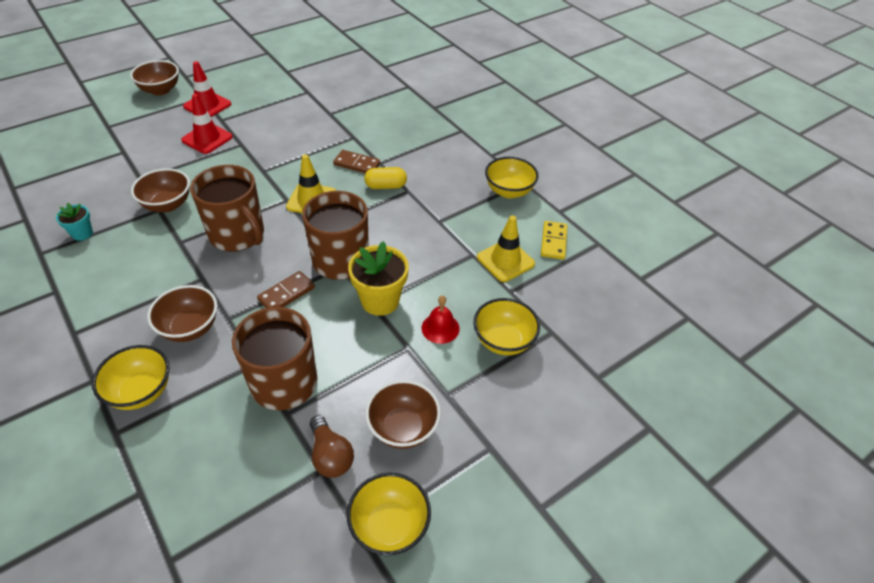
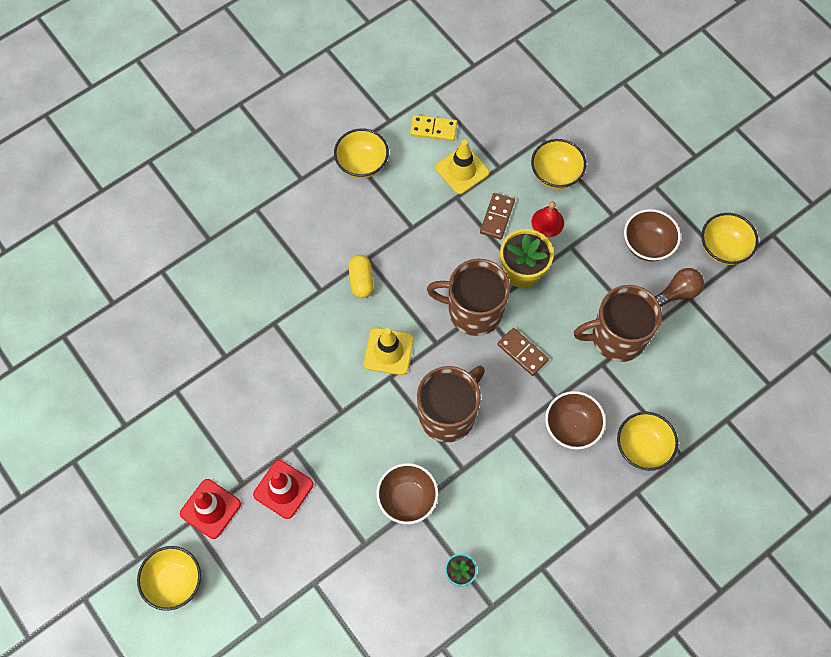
camera: 90 degrees left, 20 degrees up
(160, 90) = (174, 581): brown bowl -> yellow bowl
(357, 164) = (325, 313): brown domino -> brown domino (497, 217)

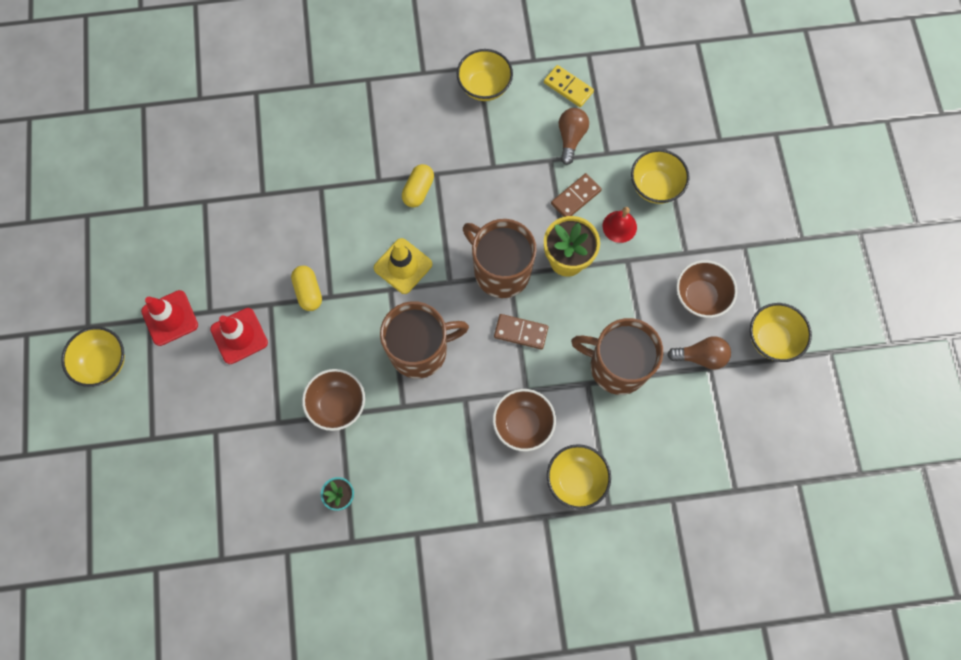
camera: 30 degrees right, 5 degrees up
(320, 418) = (308, 292): none -> yellow capsule
(462, 170) = (571, 138): yellow traffic cone -> brown light bulb
(522, 352) = (521, 332): brown domino -> brown domino turned 60 degrees counterclockwise

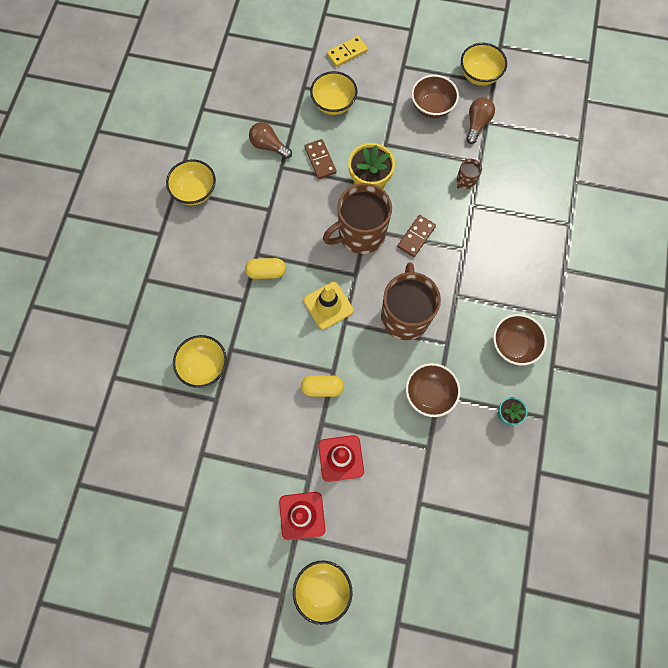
camera: 70 degrees left, 0 degrees up
(418, 190) = (266, 272): yellow capsule -> yellow capsule turned 45 degrees counterclockwise
(523, 424) = (489, 260): brown bowl -> brown bowl (513, 345)
(568, 87) = (224, 132): yellow domino -> yellow domino (347, 53)
(576, 479) = (543, 238): yellow bowl -> yellow bowl (204, 366)
(616, 366) = (465, 181): brown mug -> brown mug, size x0.43
(619, 226) = (356, 139): red bell -> none

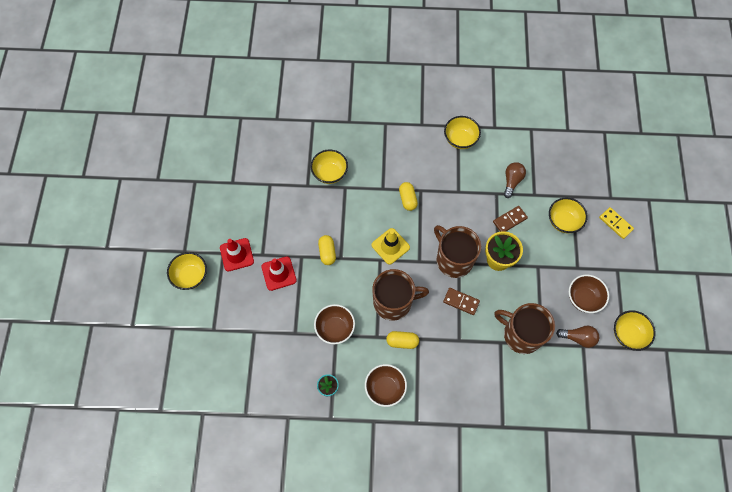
camera: 80 degrees right, 5 degrees down
(457, 314) = (402, 341): none -> yellow capsule
(465, 181) = (521, 334): brown mug -> brown mug, size x2.31

